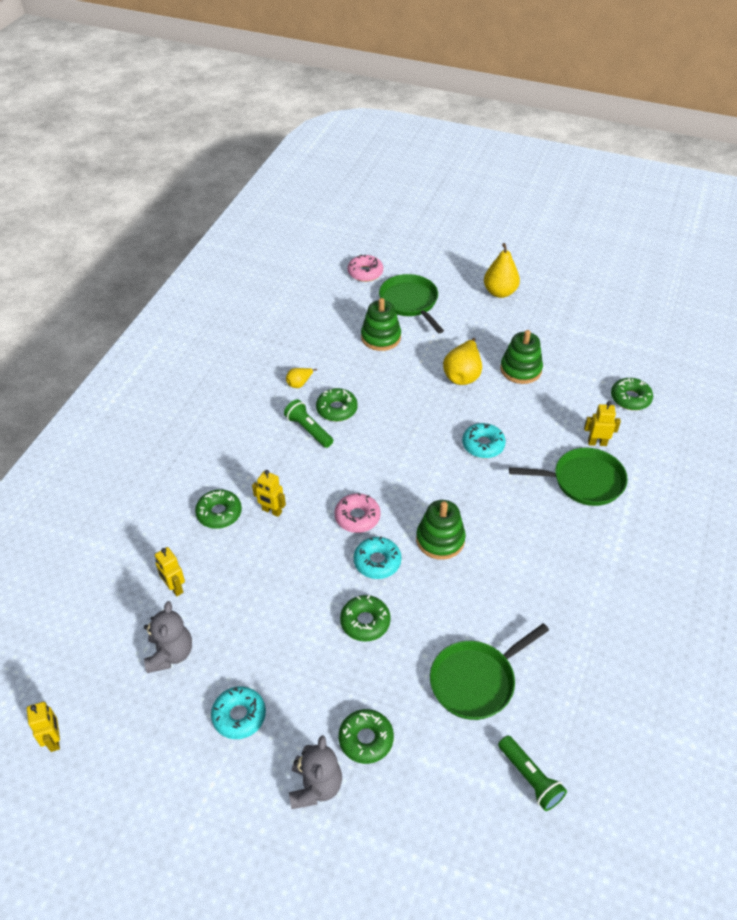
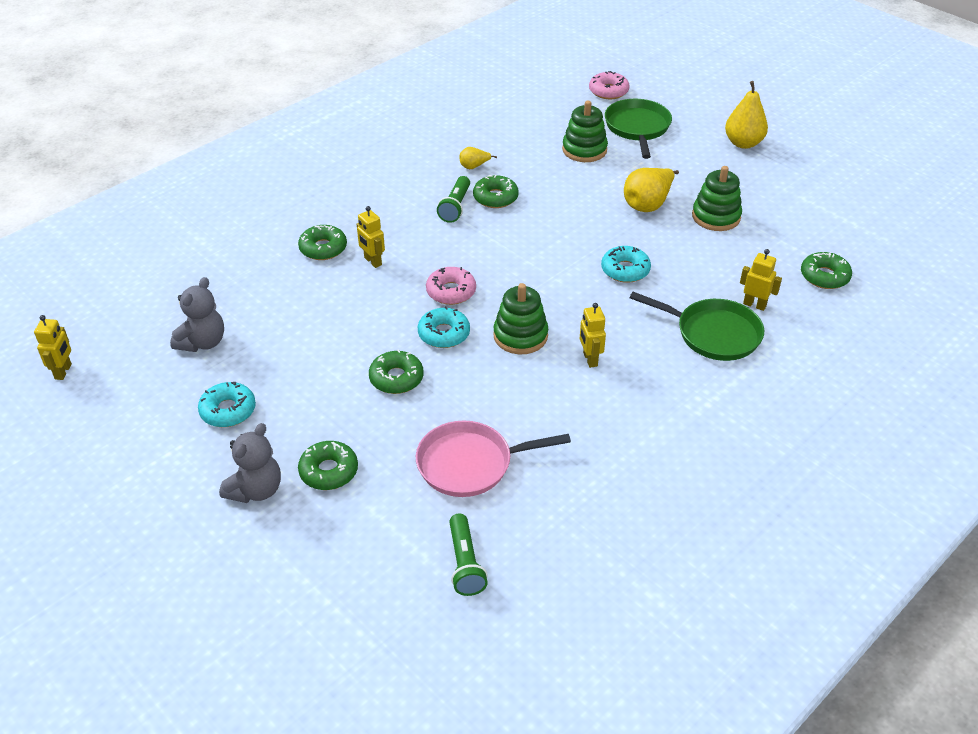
camera: 25 degrees right, 5 degrees down
(174, 588) = (242, 293): yellow robot -> yellow robot (590, 359)
(308, 430) = (455, 207): green flashlight -> green flashlight turned 150 degrees counterclockwise
(476, 681) = (470, 464): green pan -> pink pan

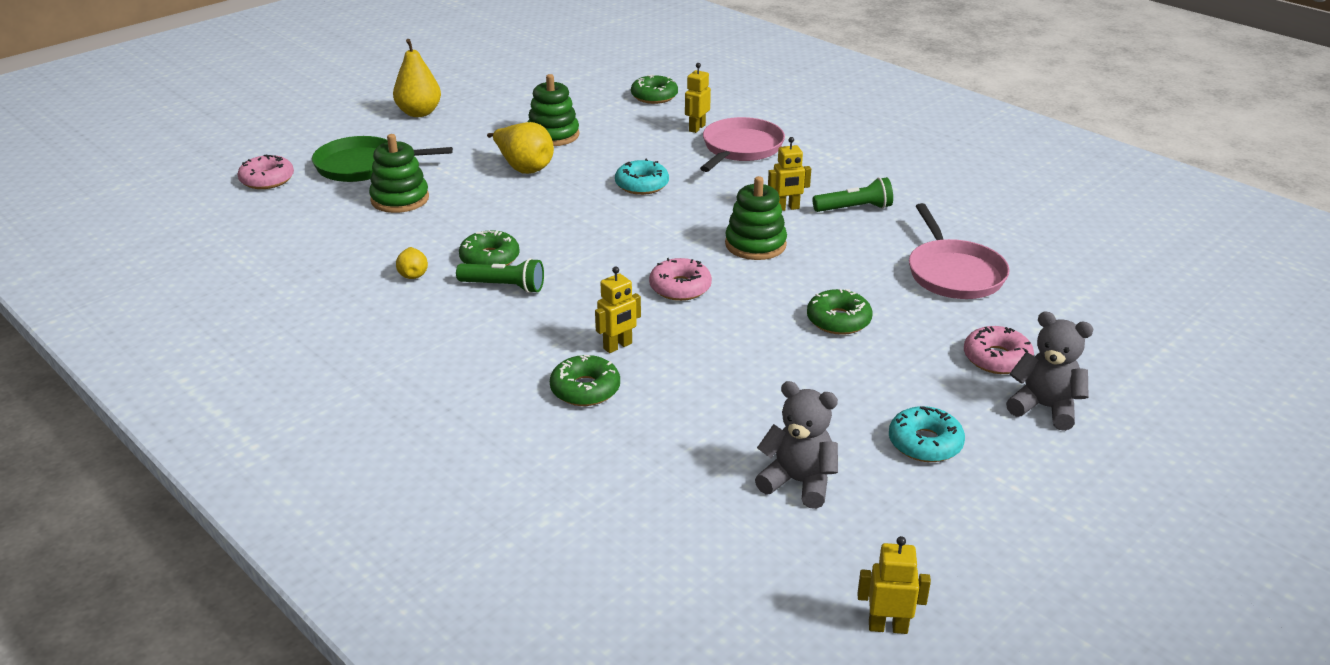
camera: 90 degrees left, 10 degrees down
(329, 471) = (996, 358): green donut -> pink donut
(444, 334) = (757, 291): turquoise donut -> none
(465, 563) = (1079, 275): green flashlight -> green flashlight (854, 208)
(713, 334) = (740, 148): green pan -> pink pan

